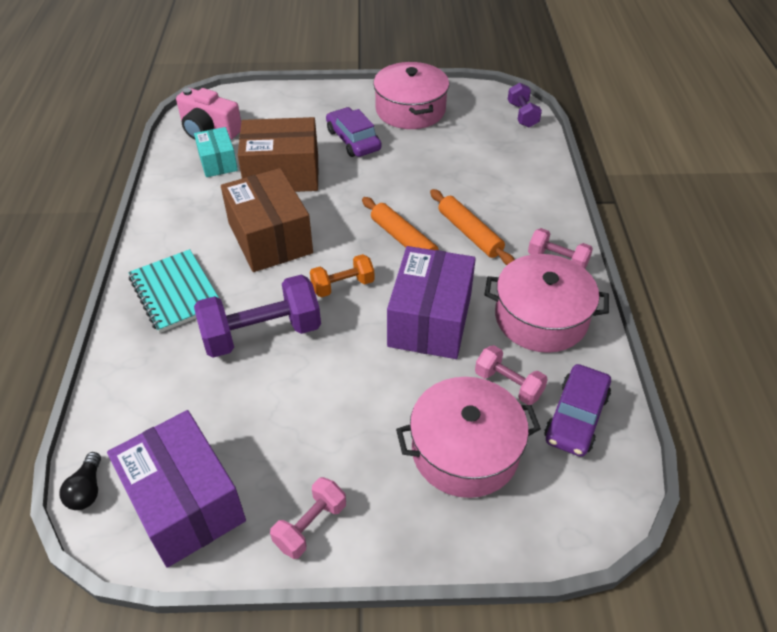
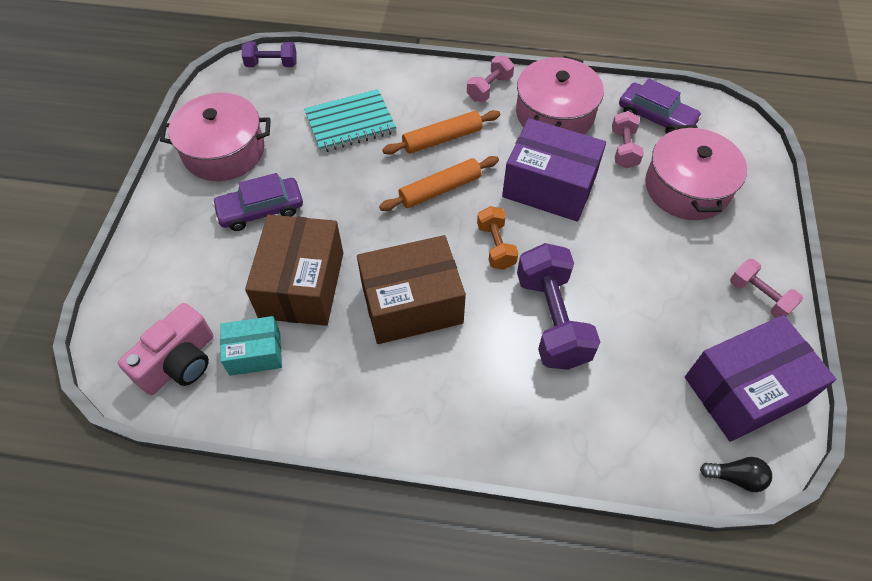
camera: 80 degrees left, 10 degrees up
(175, 293) = (482, 401): turquoise notebook -> turquoise notebook (350, 123)
(508, 384) = (624, 149): pink dumbbell -> pink dumbbell turned 45 degrees counterclockwise

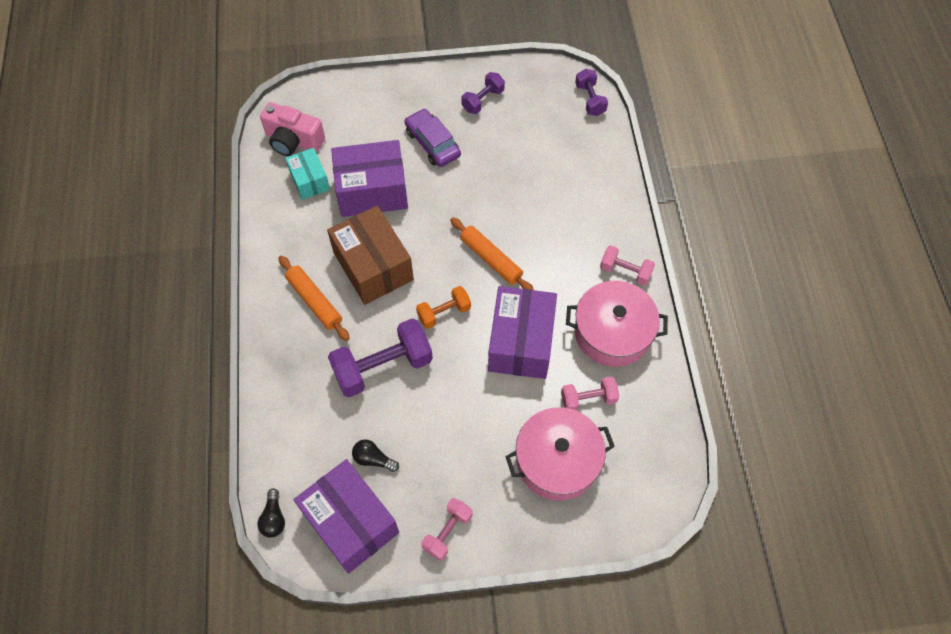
camera: 75 degrees right, 5 degrees up
(224, 151) = (483, 100): pink pot -> purple dumbbell
(302, 285) = (372, 191): brown box -> purple box
(350, 123) = (542, 175): turquoise notebook -> none
(442, 139) = (548, 247): orange rolling pin -> orange rolling pin (314, 301)
(656, 117) = (641, 424): purple car -> none
(668, 352) = (373, 459): none -> black light bulb

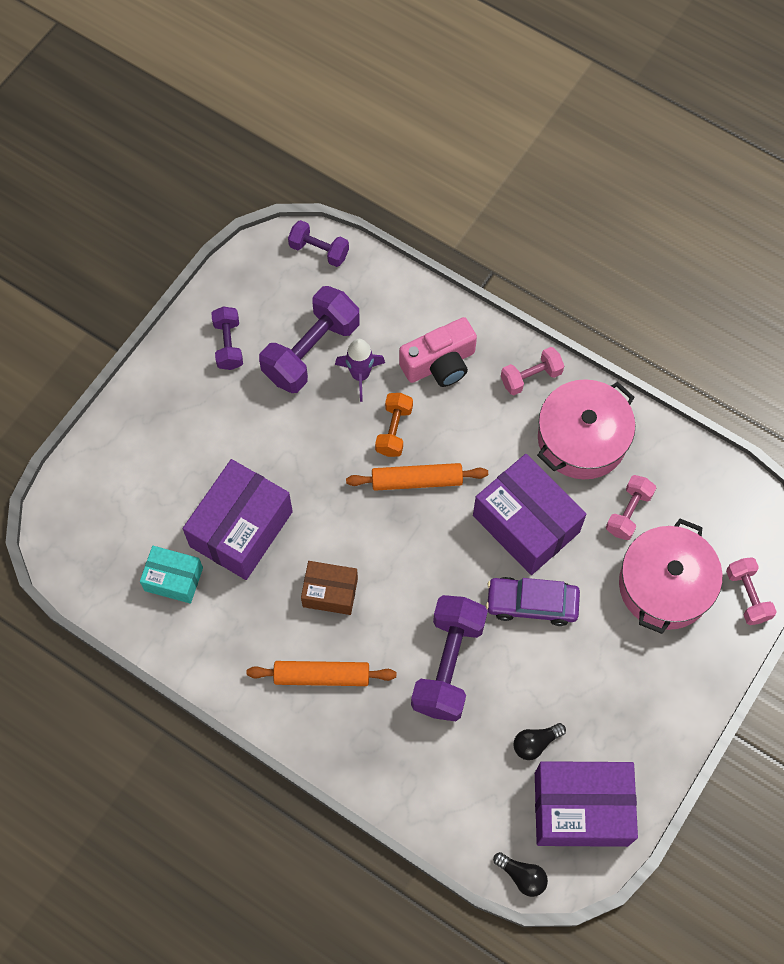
camera: 50 degrees left, 5 degrees up
(293, 140) = (108, 559): pink camera -> pink camera (439, 363)
(373, 266) = (330, 592): brown box -> brown box, size x0.57
(432, 143) = (237, 430): purple car -> purple car (532, 603)
(444, 313) = (437, 567): orange dumbbell -> orange dumbbell (394, 430)
(447, 532) = (656, 730): pink dumbbell -> pink dumbbell (747, 595)
(521, 143) = (311, 351): none -> purple dumbbell
(531, 179) = (360, 375): none -> purple rocket

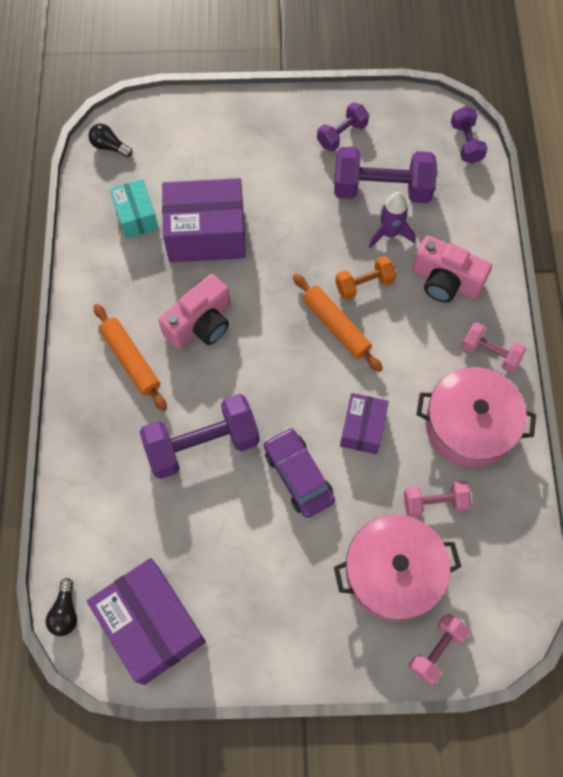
camera: 55 degrees right, 0 degrees up
(330, 592) = (201, 324): brown box -> pink camera
(526, 523) = (362, 428): purple box -> purple box, size x0.57
(535, 743) = (183, 552): black light bulb -> black light bulb (109, 147)

